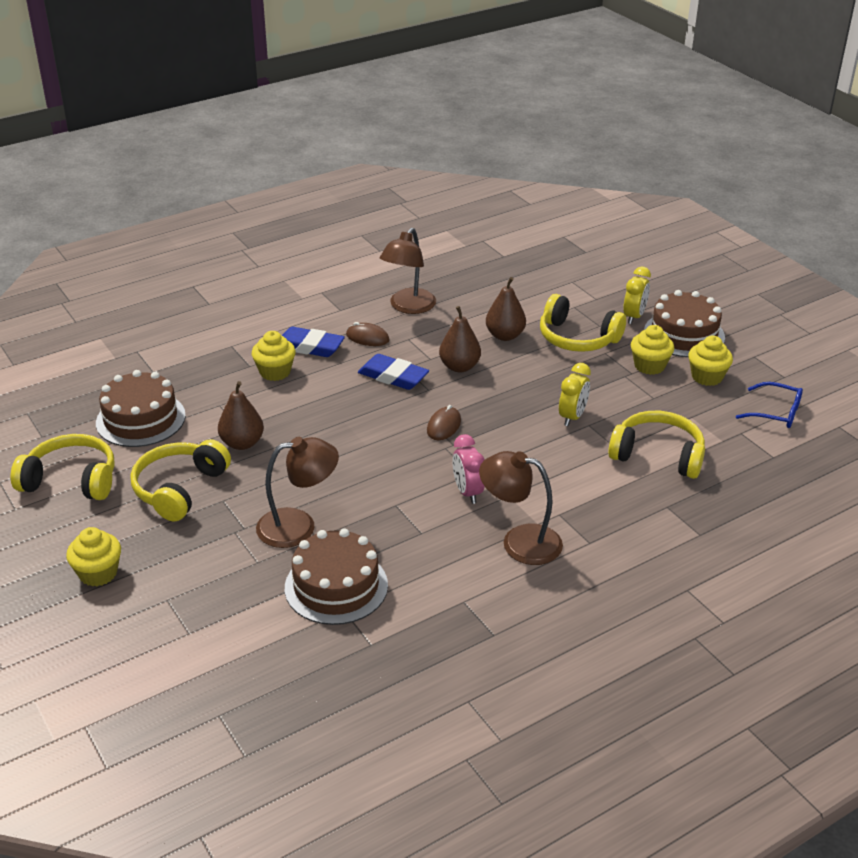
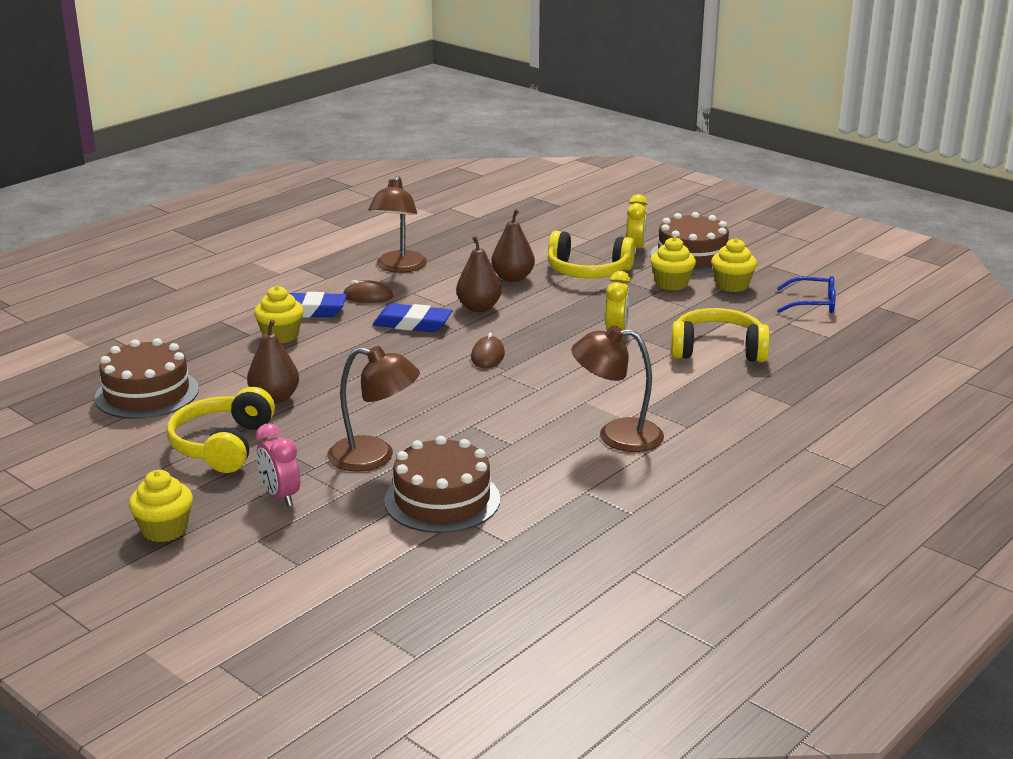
camera: 15 degrees left, 10 degrees down
(71, 480) = (91, 455): yellow headphones -> none
(298, 526) = (374, 457): brown lamp -> brown lamp turned 45 degrees clockwise
(467, 492) = (541, 404): pink clock -> pink clock (280, 496)

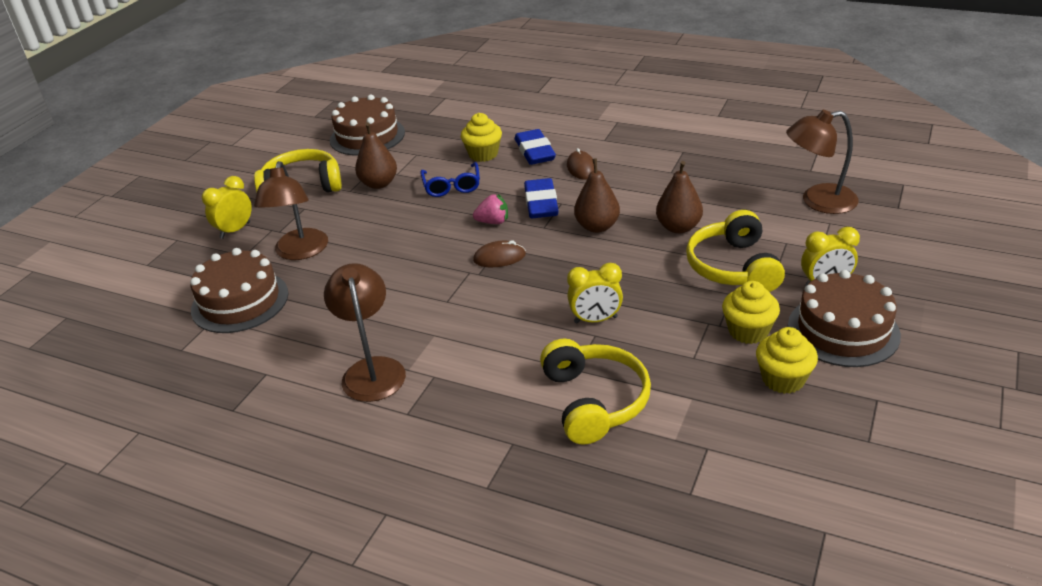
camera: 75 degrees right, 10 degrees up
(164, 530) = (187, 202): yellow cupcake -> none
(280, 496) = (235, 230): pink clock -> yellow clock
(399, 267) = (653, 164): brown lamp -> brown lamp (818, 201)
(422, 350) = (493, 222): none -> pink strawberry
(812, 304) = (782, 461): blue glasses -> blue glasses (451, 186)

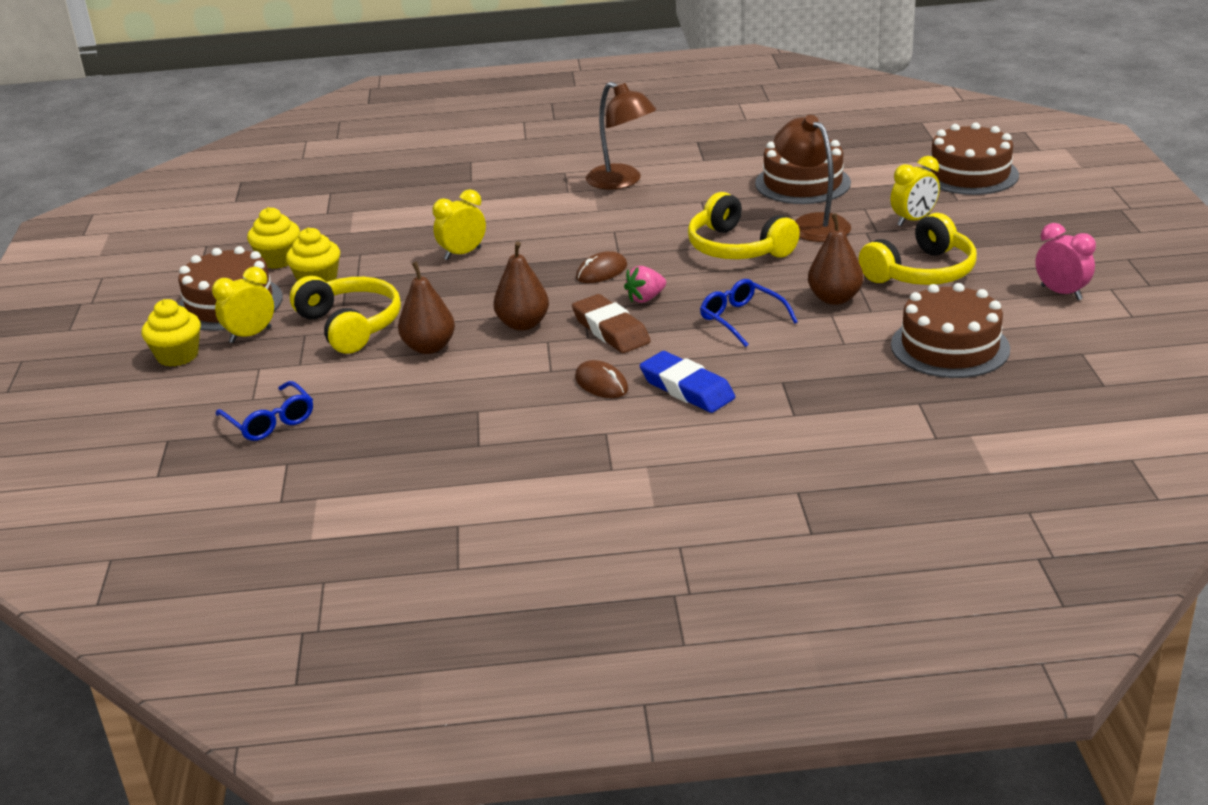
camera: 150 degrees right, 5 degrees down
(122, 262) = (969, 174): none -> brown cake
(235, 230) = (913, 220): yellow clock -> yellow clock turned 45 degrees clockwise
(259, 149) = (1061, 293): none -> pink clock
(483, 154) = (753, 366): yellow cupcake -> yellow cupcake (178, 356)
(541, 203) = (611, 330): blue eraser -> brown eraser
(595, 401) = (426, 212): yellow headphones -> yellow headphones (737, 248)
(818, 201) = (270, 421): brown lamp -> blue glasses

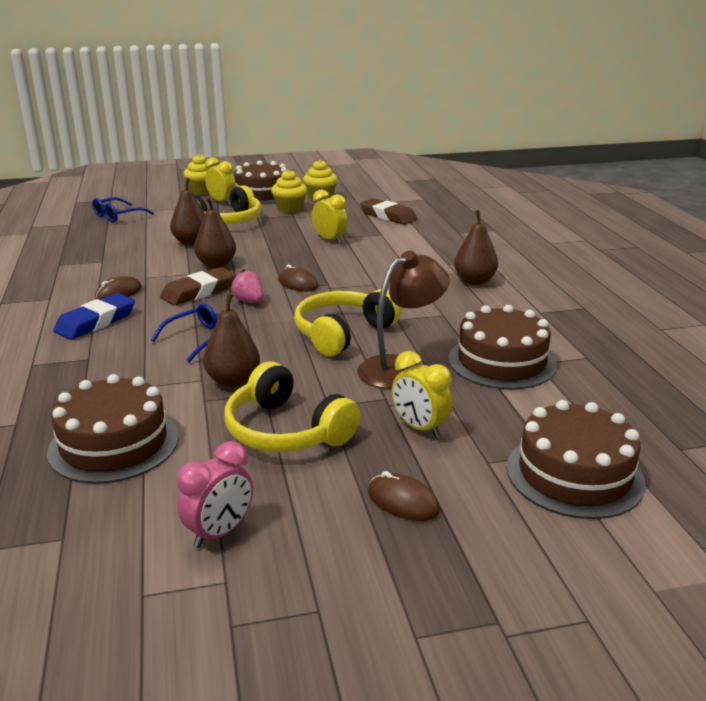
camera: 80 degrees right, 5 degrees down
(388, 217) = (388, 216): none -> brown eraser
(622, 181) = (474, 281): brown lamp -> brown pear
(1011, 230) = (403, 501): none -> brown mouse

